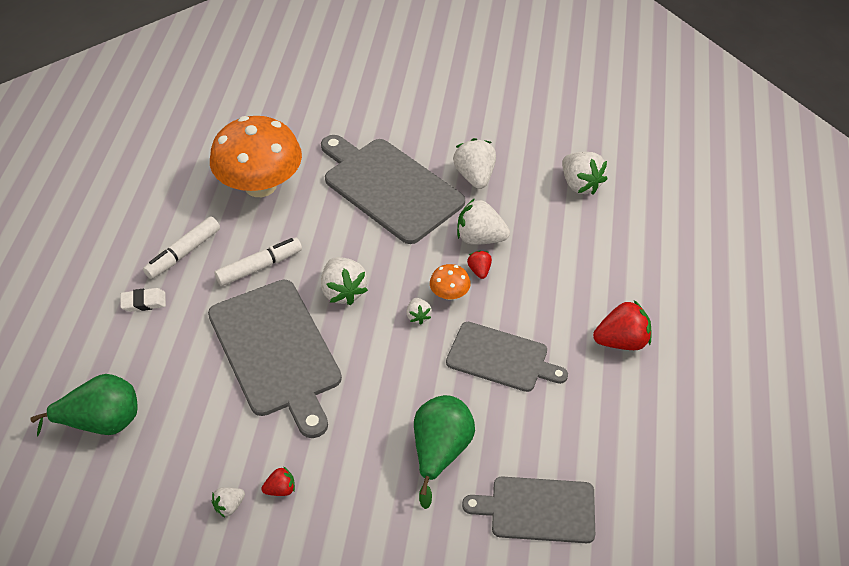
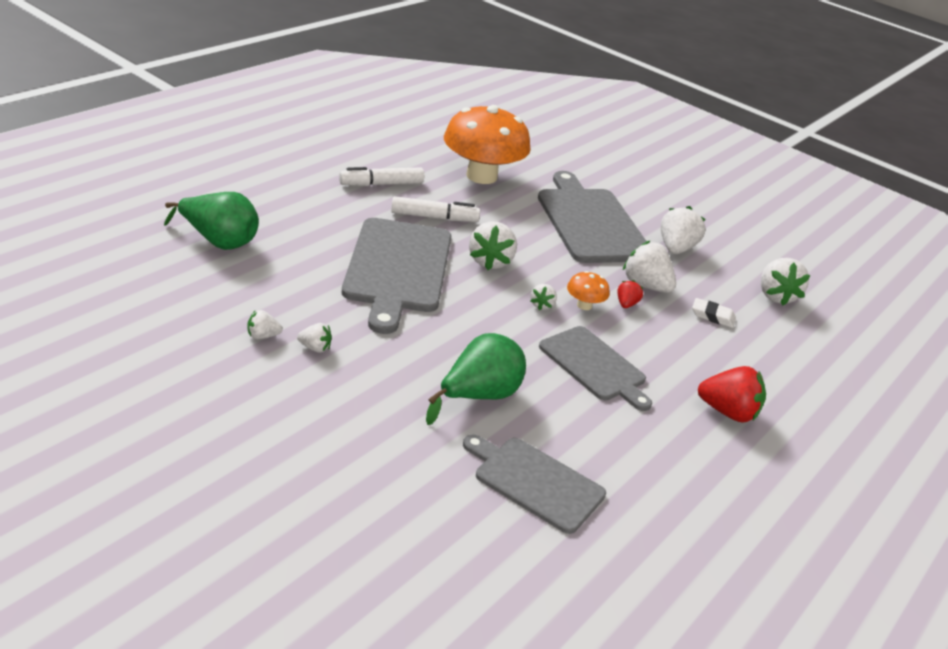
camera: 25 degrees right, 15 degrees down
(144, 302) = (322, 195): white eraser -> white eraser (712, 316)
(280, 489) = (315, 348): red strawberry -> white strawberry

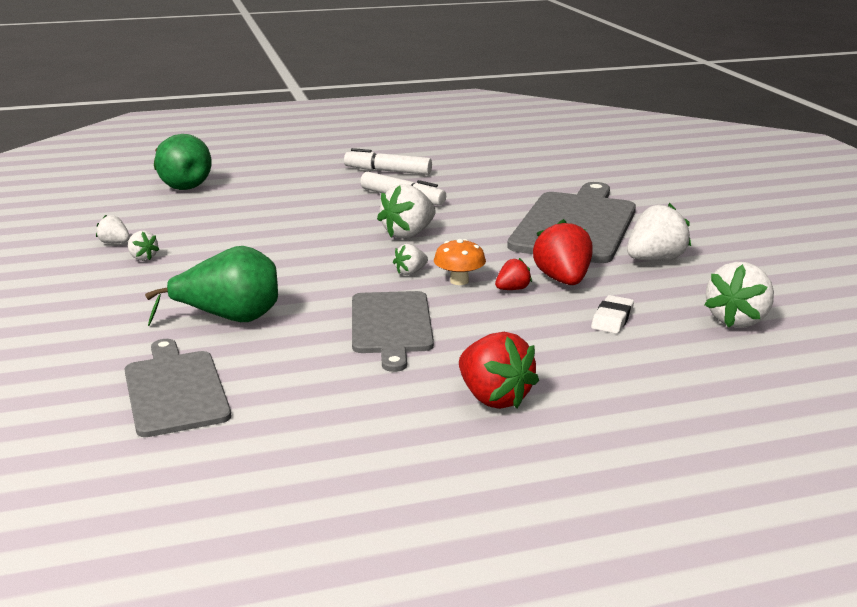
camera: 40 degrees right, 10 degrees down
(397, 269) = (306, 224): grey cutting board -> none
(481, 176) = (503, 178): orange mushroom -> none
(646, 285) = (563, 280): white strawberry -> red strawberry
(712, 316) = (612, 319): white eraser -> white eraser turned 60 degrees clockwise

